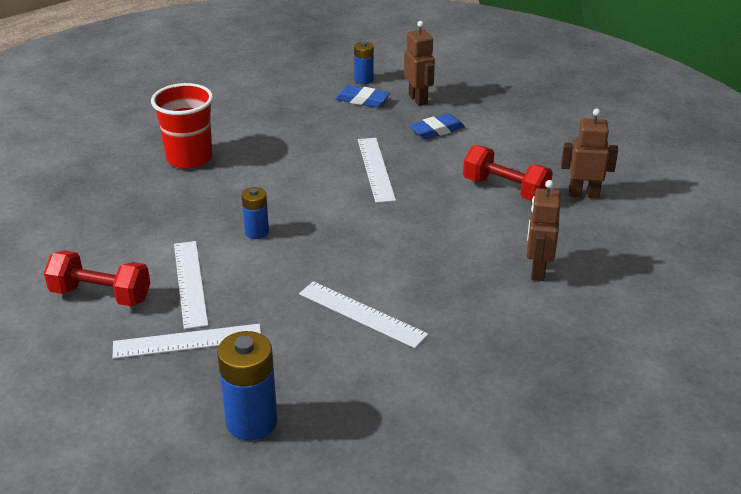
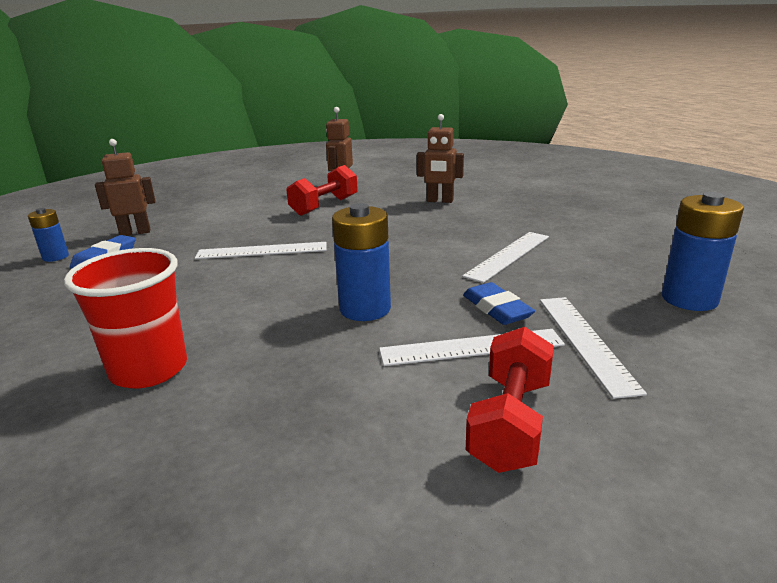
camera: 85 degrees left, 10 degrees down
(257, 232) = (365, 309): blue battery -> blue battery, size x1.70
(436, 130) = (206, 226): blue eraser -> blue eraser (496, 309)

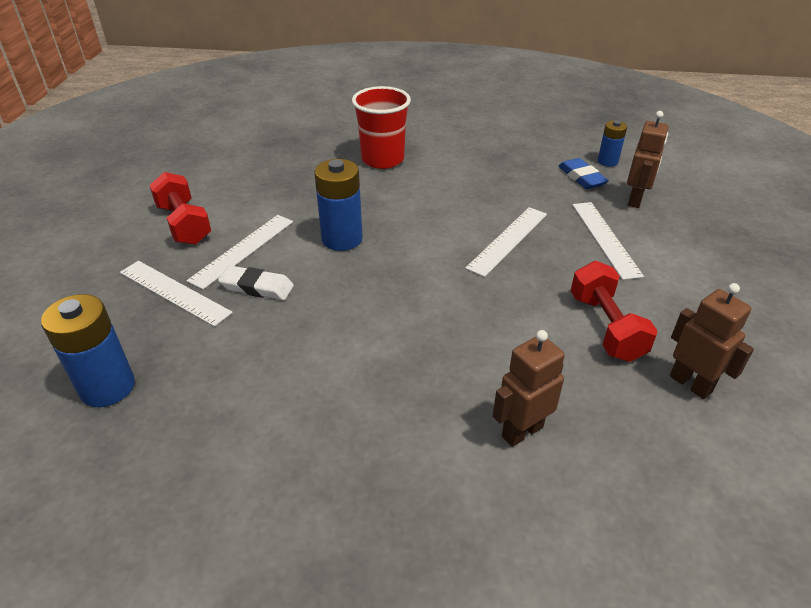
camera: 130 degrees right, 15 degrees up
(496, 309) = (257, 287): blue eraser -> white eraser
(508, 255) = (310, 358): white ruler -> white ruler (605, 238)

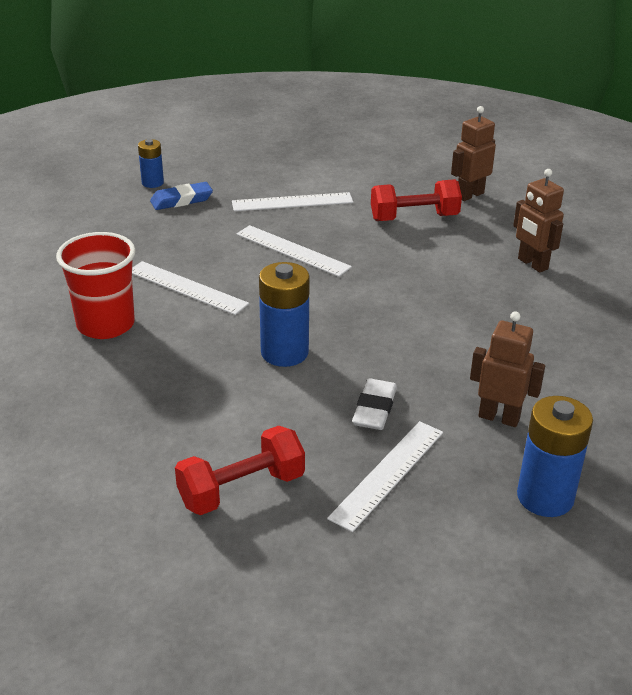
camera: 90 degrees left, 5 degrees down
(243, 250) = (304, 427): white ruler -> white ruler (187, 287)
(635, 200) = (229, 179): brown robot -> brown robot (499, 417)

